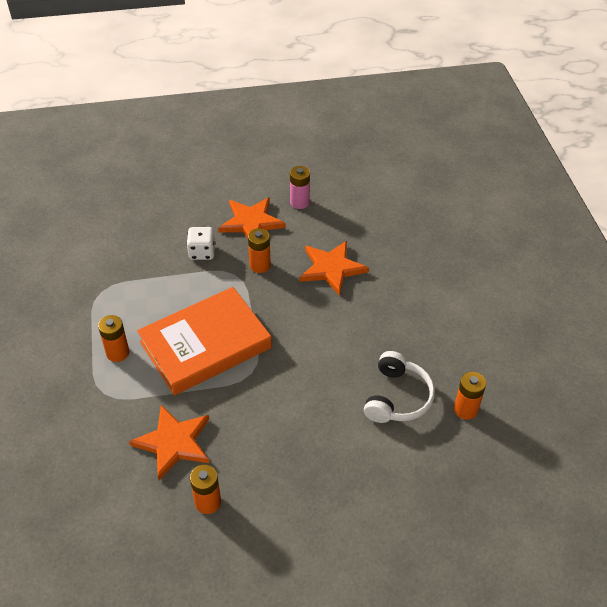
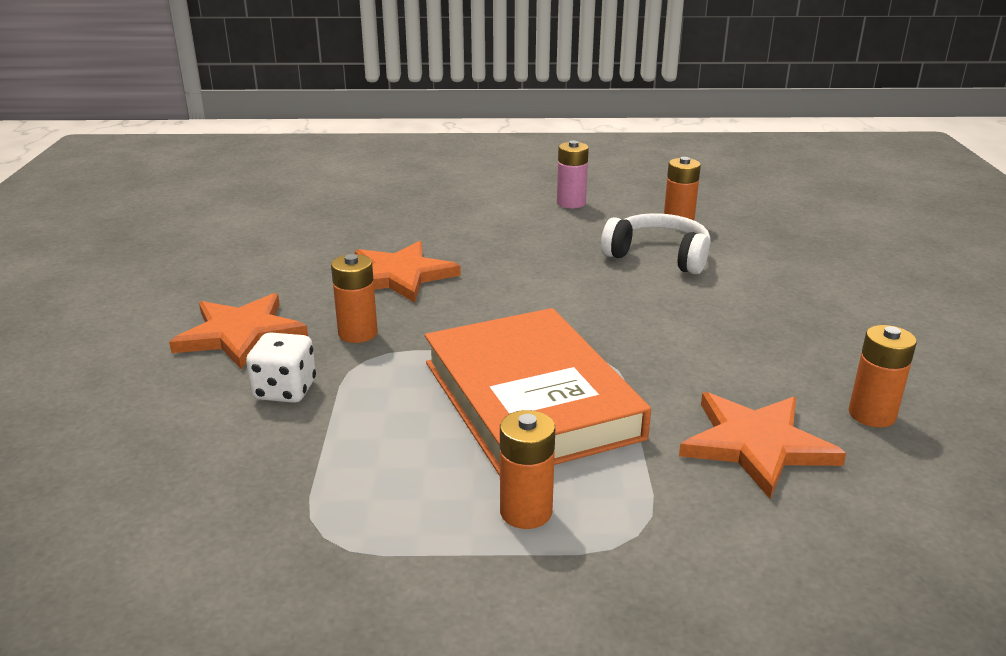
camera: 80 degrees left, 20 degrees down
(299, 202) = (227, 287): pink battery -> pink battery (571, 203)

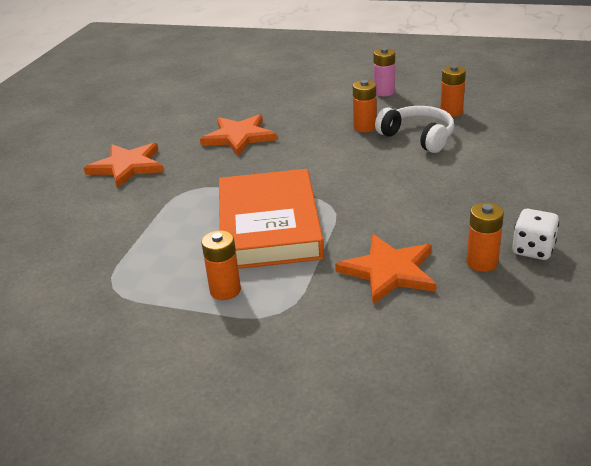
camera: 20 degrees right, 5 degrees up
(285, 390) = (134, 204): white dice -> white dice (533, 249)
(358, 333) = (193, 173): orange battery -> orange battery (365, 127)

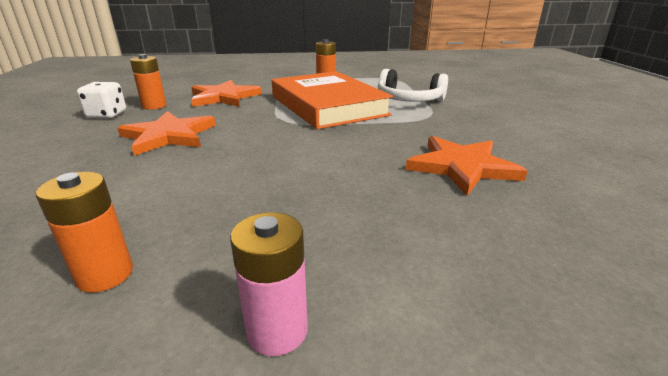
camera: 155 degrees right, 5 degrees down
(127, 166) = (523, 124): orange star -> orange star (169, 136)
(365, 127) = (286, 208): orange battery -> none
(418, 137) = (191, 201): white headphones -> white headphones (409, 100)

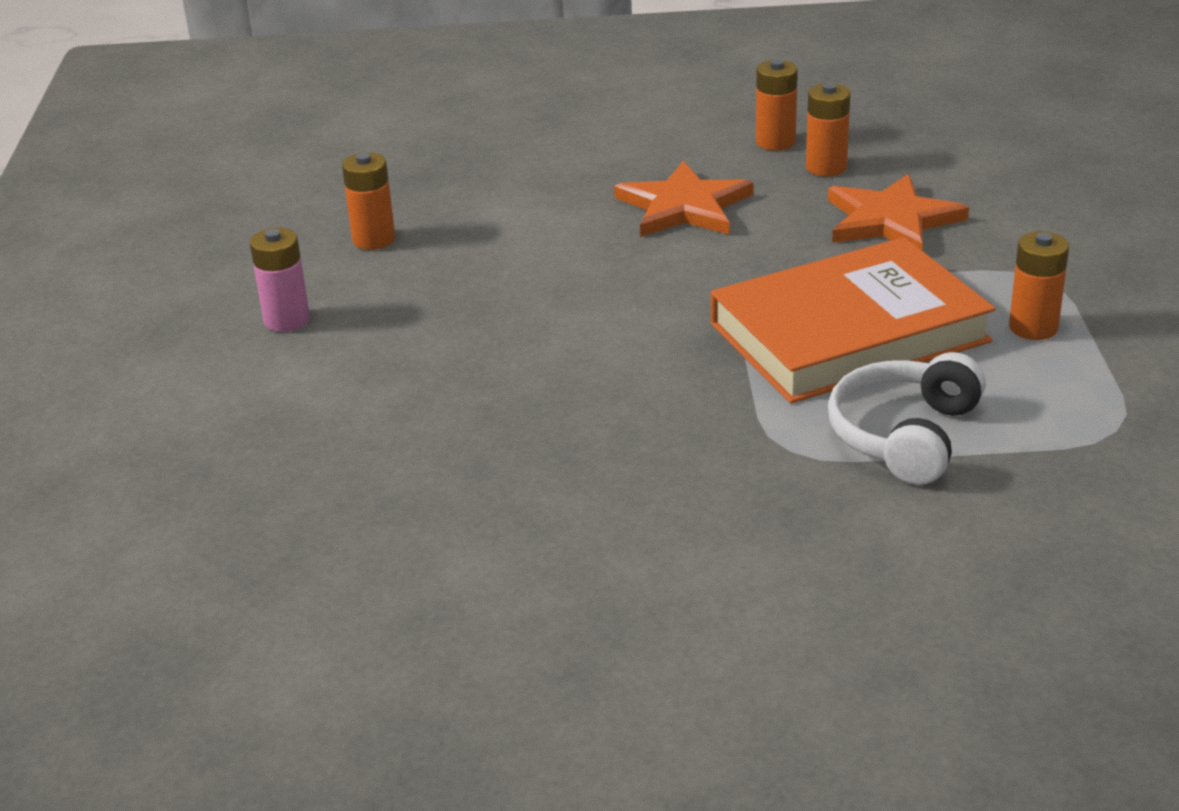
camera: 95 degrees right, 5 degrees up
(107, 115) = (775, 142): white dice -> orange battery
(462, 167) = (547, 450): orange star -> none

